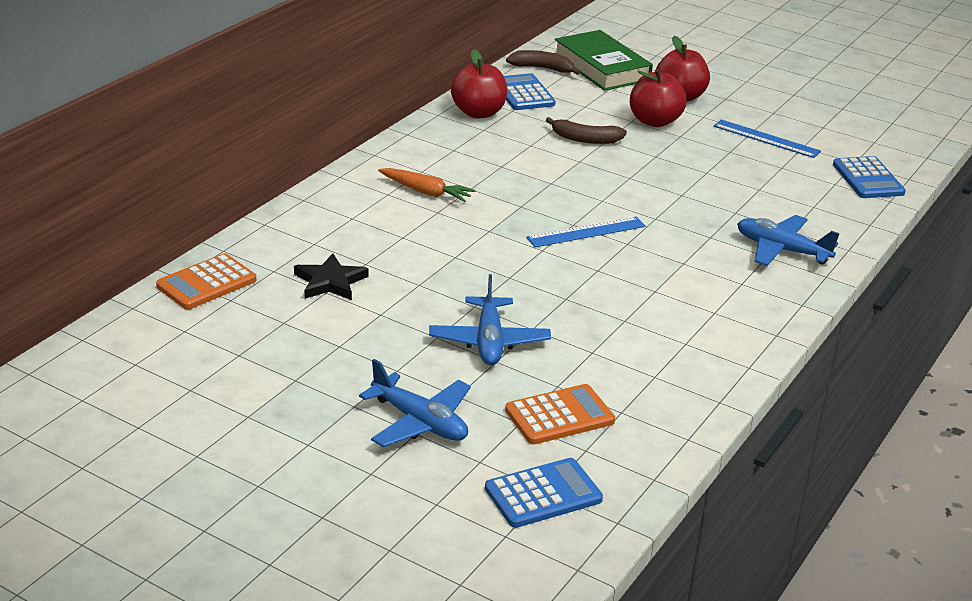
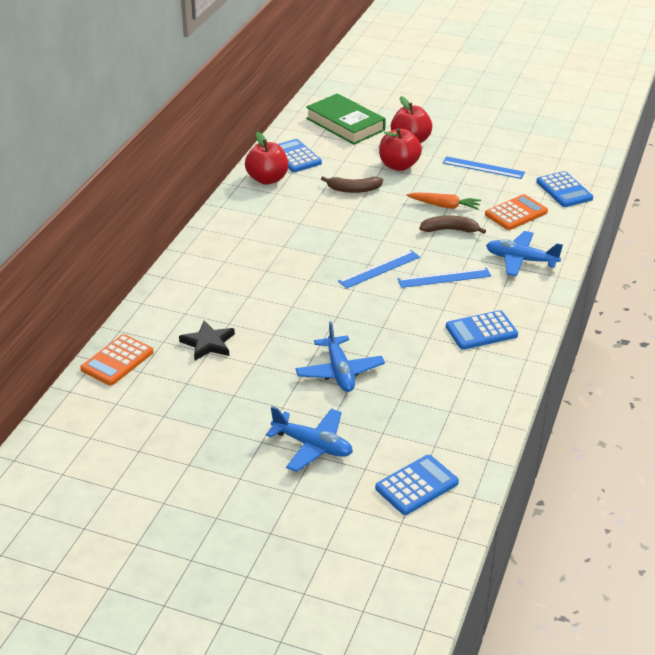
camera: 10 degrees left, 5 degrees up
(426, 192) = (252, 255): orange carrot -> orange carrot (444, 206)
(542, 68) = (302, 132): brown banana -> brown banana (450, 230)
(559, 416) = (408, 422): orange calculator -> orange calculator (516, 213)
(669, 254) = (444, 277): none -> blue ruler
(698, 324) = (481, 331): none -> blue calculator

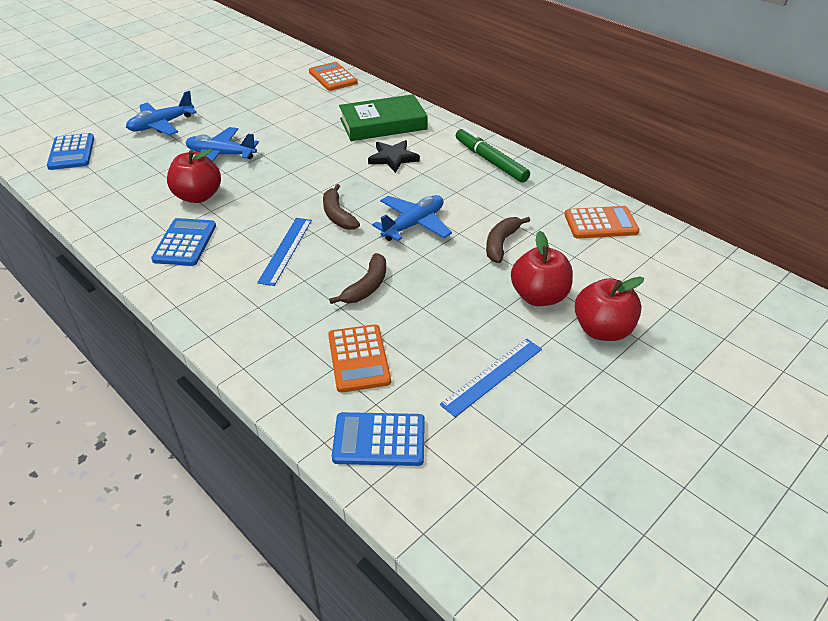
camera: 115 degrees right, 5 degrees up
(208, 343) = (316, 111): black star -> black star (393, 158)
(239, 217) = (490, 161): none -> green marker
(267, 179) = (557, 193): red apple -> red apple (198, 196)
(295, 156) = (600, 223): blue calculator -> orange calculator
(345, 124) = (675, 285): green book -> green book (383, 124)
(379, 269) = (337, 215): blue ruler -> brown banana
(444, 206) = (419, 301): orange carrot -> none
(521, 260) = (263, 319): blue plane -> blue plane (413, 224)

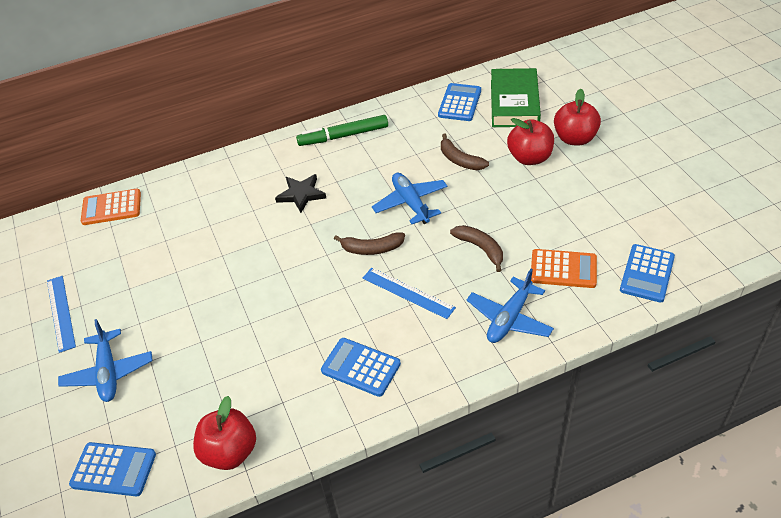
camera: 65 degrees left, 5 degrees up
(198, 196) = (283, 350): red apple -> red apple (230, 452)
(221, 155) = (213, 322): blue plane -> blue plane (509, 318)
(383, 124) = (236, 189): green book -> green book (514, 103)
(492, 376) = (602, 202): blue ruler -> blue ruler (60, 313)
(600, 223) = (460, 103): orange calculator -> blue calculator

